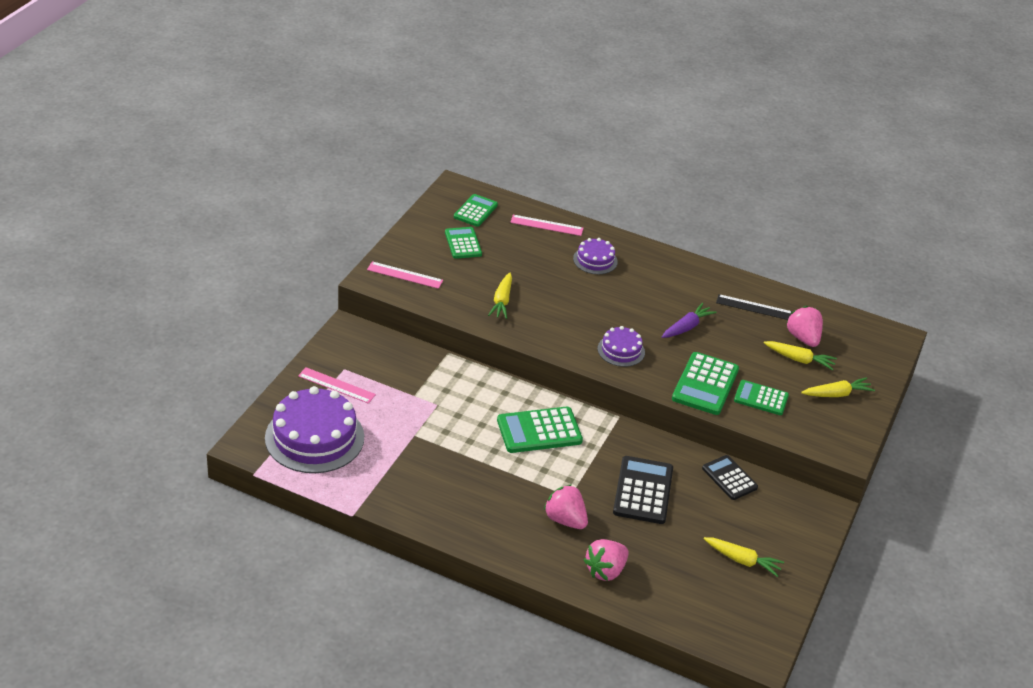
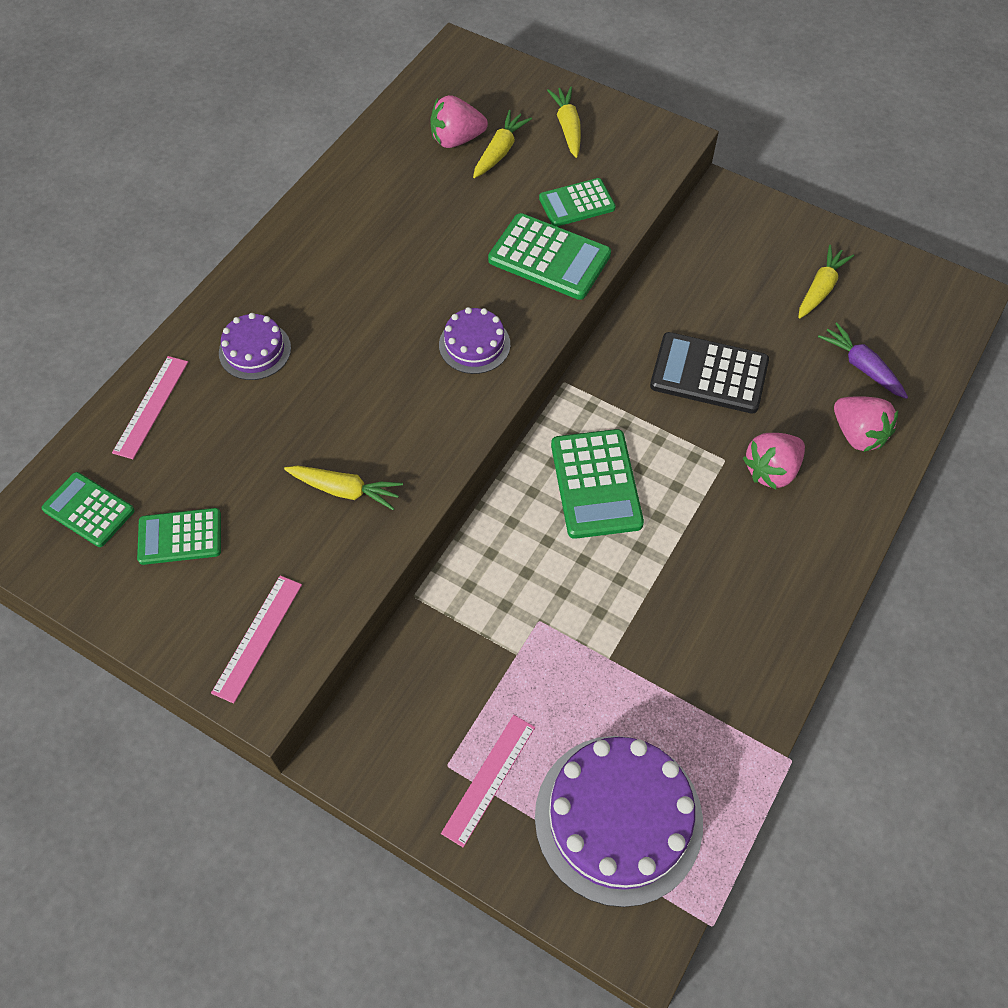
camera: 80 degrees left, 20 degrees up
(687, 327) = (426, 259): purple carrot -> purple carrot (861, 366)
(729, 478) = (679, 278): black calculator -> none
(754, 307) = (388, 178): black ruler -> none
(761, 398) = (577, 203): green calculator -> green calculator turned 45 degrees clockwise

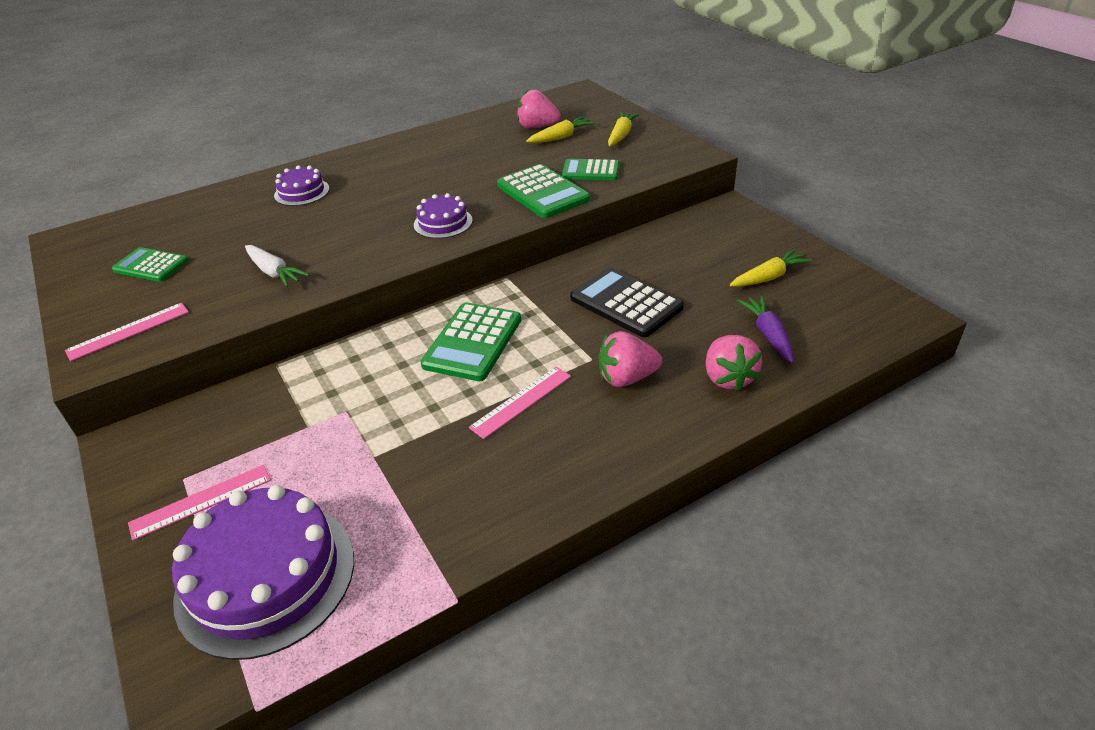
camera: 30 degrees right, 20 degrees down
(89, 510) = (120, 238): green calculator -> none
(151, 406) = (213, 202): pink ruler -> pink ruler (521, 401)
(346, 490) = (274, 272): yellow carrot -> white carrot

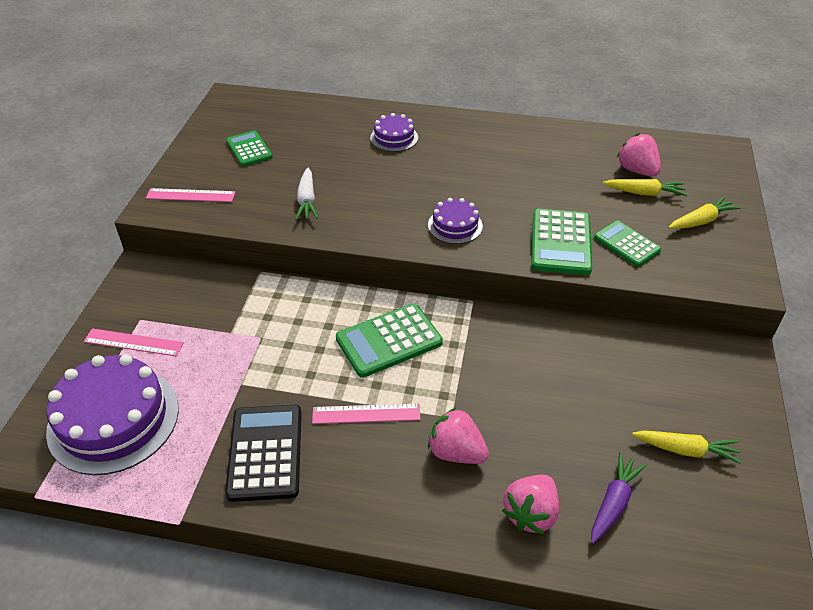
camera: 40 degrees right, 5 degrees up
(626, 303) = (533, 387): black calculator -> black calculator (265, 452)

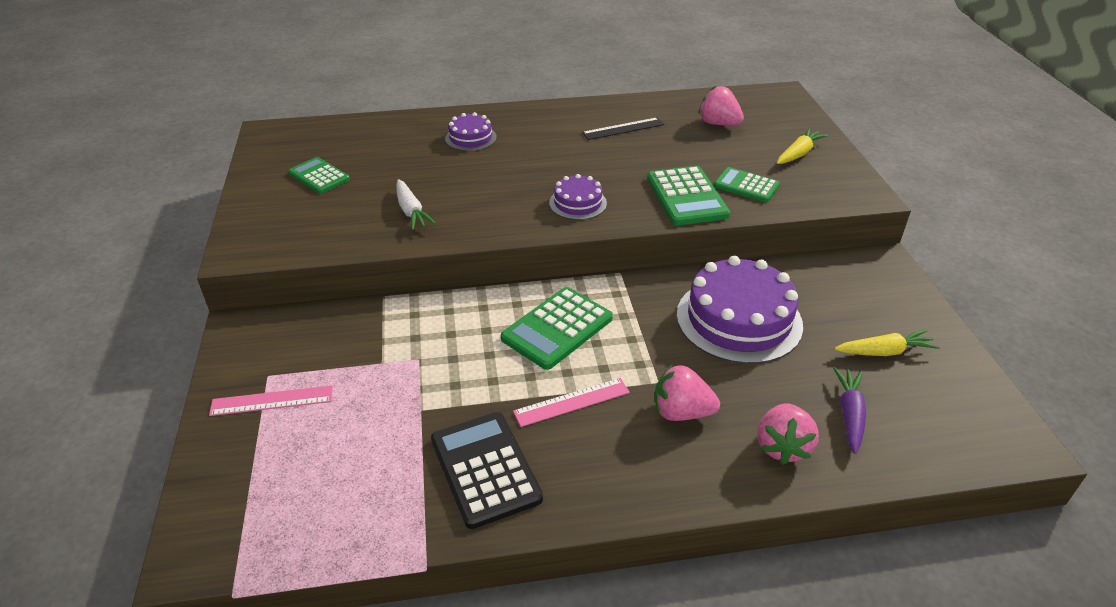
camera: 20 degrees left, 5 degrees down
(113, 419) = (289, 486): purple cake -> purple cake (739, 319)
(190, 195) = (276, 232): pink ruler -> none
(539, 157) = (623, 129): none -> black ruler
(644, 193) = (736, 141): yellow carrot -> none

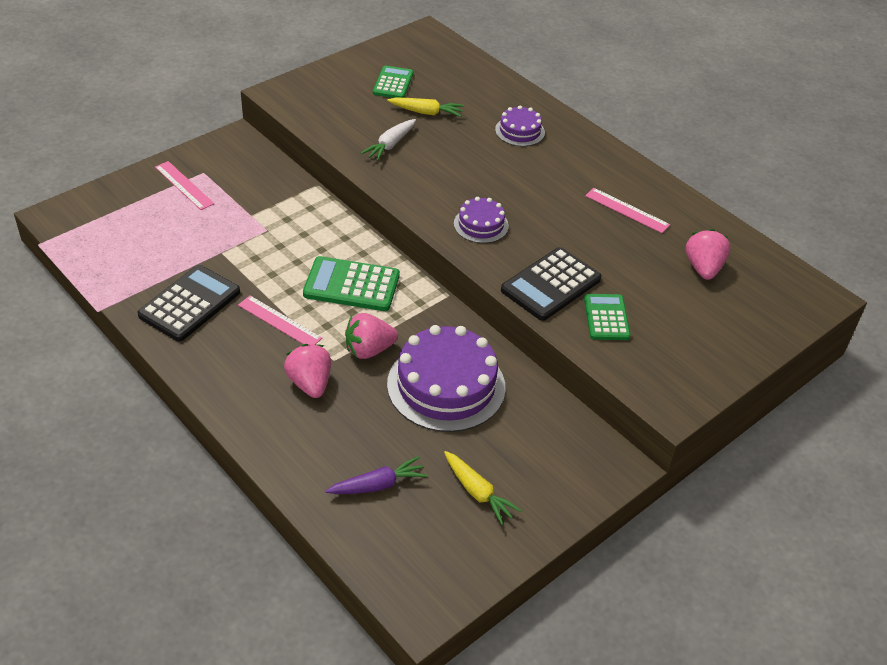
camera: 55 degrees right, 5 degrees up
(623, 129) = (627, 210): black ruler -> pink ruler
(686, 197) = (551, 285): green calculator -> black calculator
(782, 447) = (312, 451): pink strawberry -> pink strawberry (369, 350)
(799, 153) = (704, 339): yellow carrot -> yellow carrot (426, 112)

